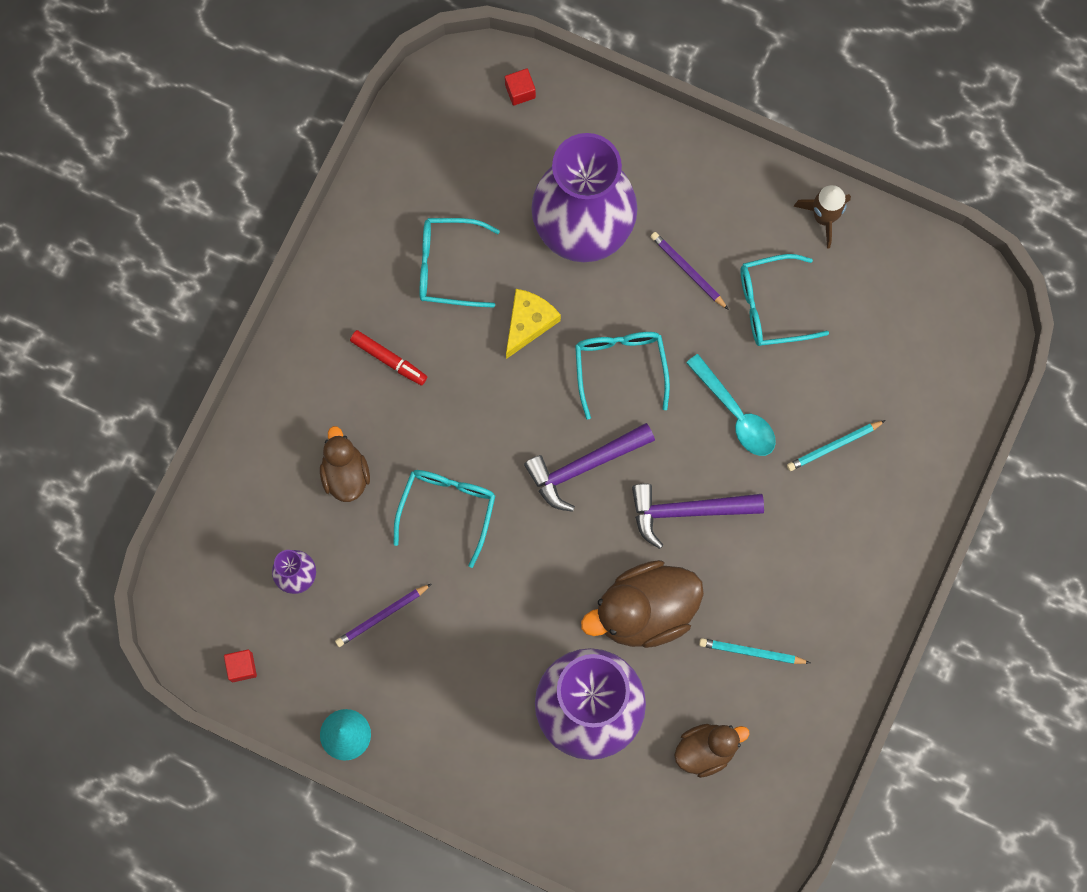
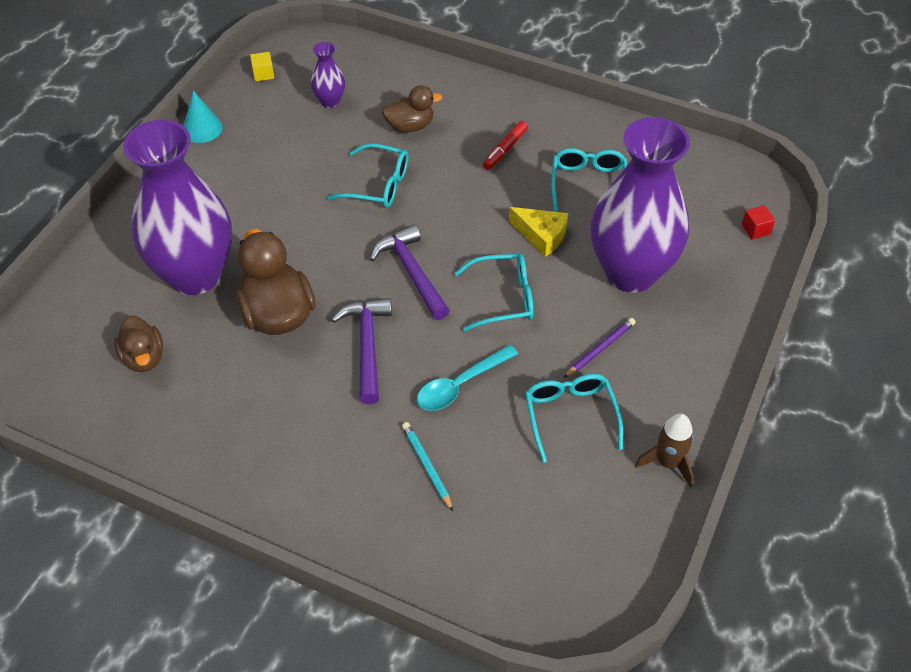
camera: 90 degrees right, 25 degrees down
(242, 667) = (263, 74): red cube -> yellow cube
(382, 616) = (293, 148): purple pencil -> none
(751, 652) = (228, 393): turquoise pencil -> none

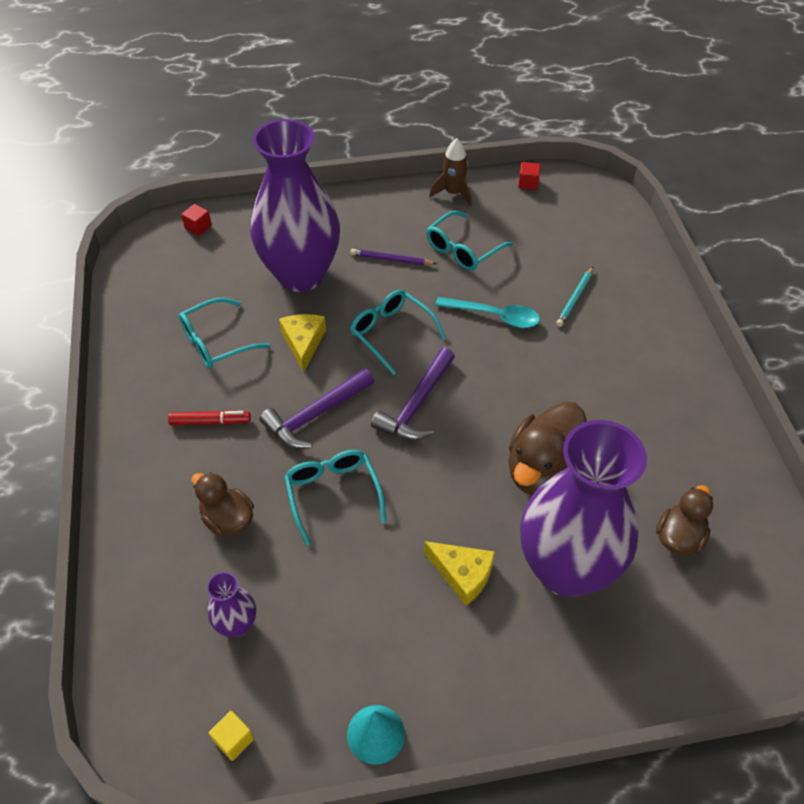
camera: 125 degrees left, 0 degrees up
(250, 218) = (462, 574): none -> yellow cheese
(367, 346) = (515, 389): purple hammer -> purple hammer (315, 415)
(635, 551) = (528, 183): none -> red cube

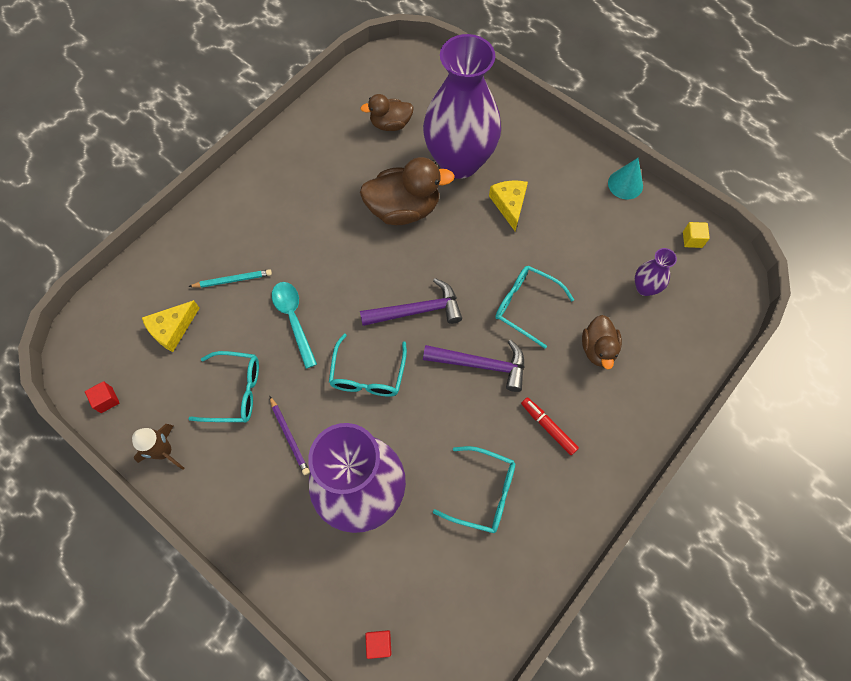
camera: 130 degrees left, 15 degrees up
(303, 343) = (429, 428): yellow cheese -> yellow cheese (172, 329)
(333, 494) = (525, 306): turquoise glasses -> turquoise glasses turned 90 degrees clockwise

